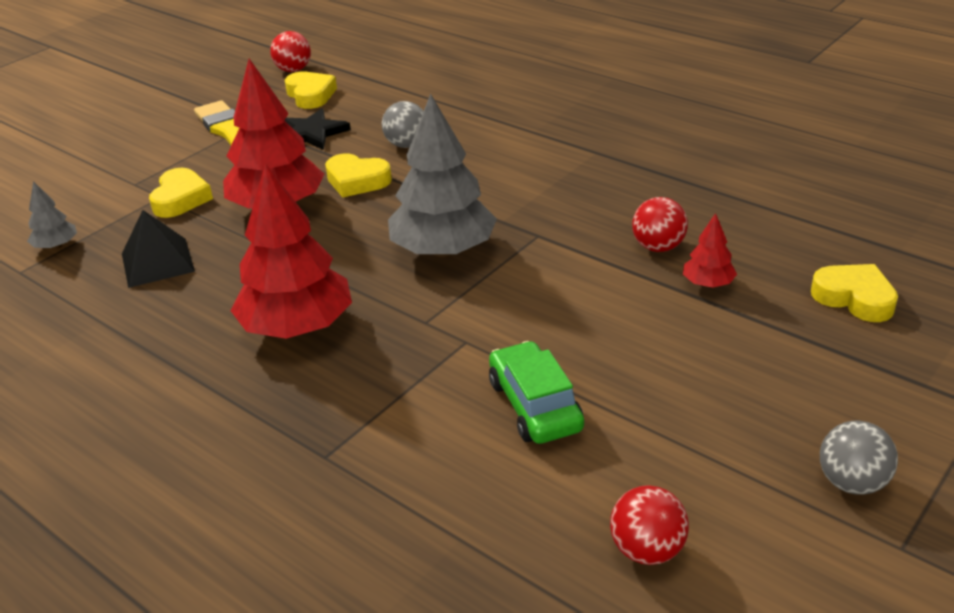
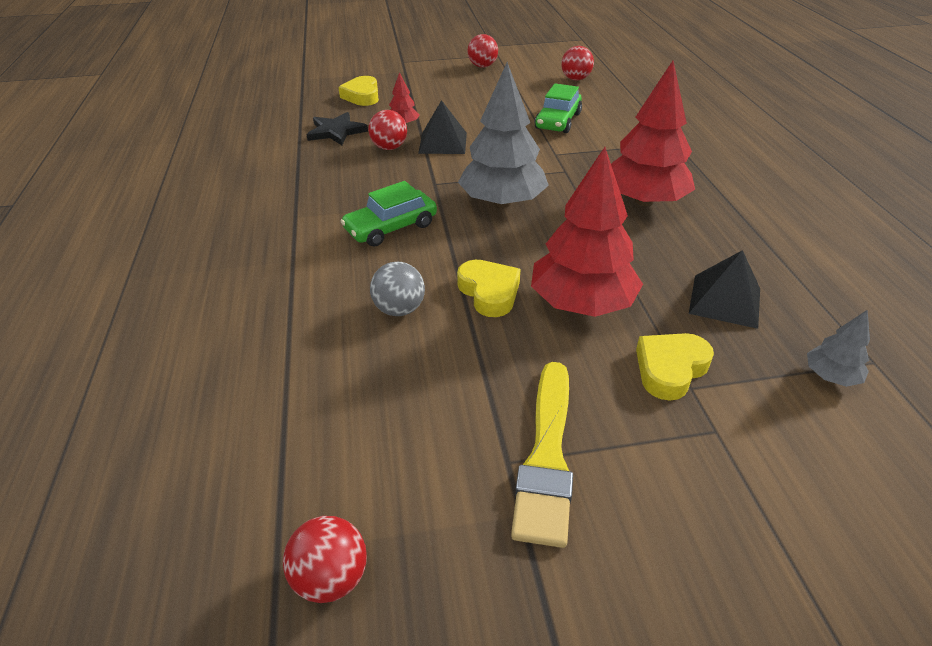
camera: 140 degrees left, 5 degrees up
(310, 95) = (384, 475): yellow heart -> none
(312, 133) = (460, 388): black star -> black star (336, 131)
(505, 182) = (391, 227): none -> green car
(616, 284) = (443, 143): none -> black pyramid
(852, 482) = (482, 66): grey ball -> red ball

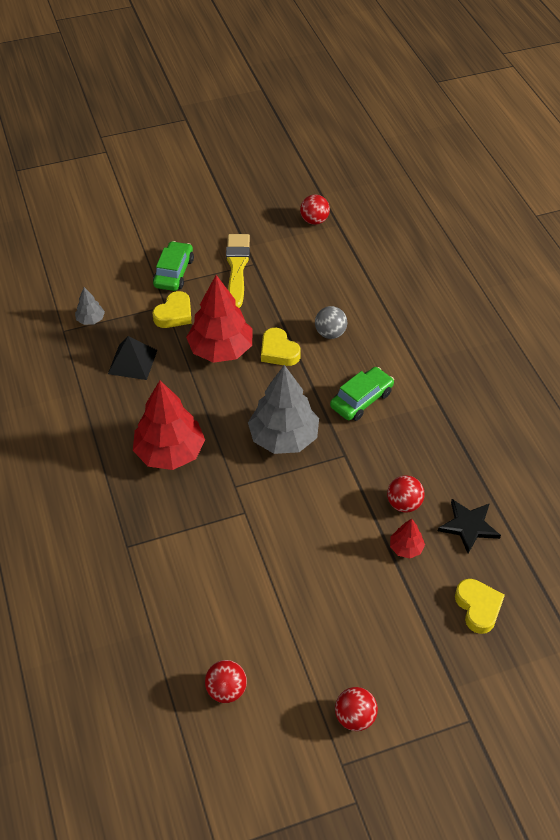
camera: 170 degrees right, 10 degrees up
(443, 143) = (355, 518): black pyramid -> none
(558, 121) = (245, 575): green car -> green car (174, 272)

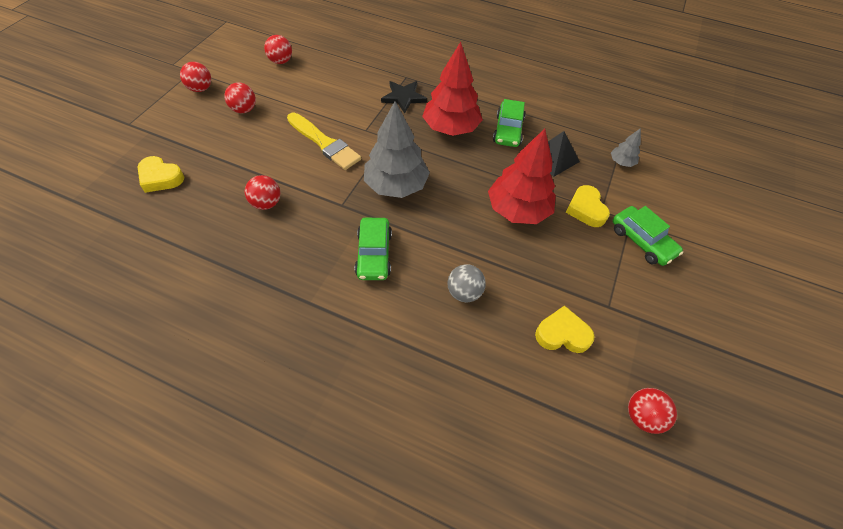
camera: 130 degrees right, 5 degrees up
(127, 411) = (508, 130): none -> green car
(237, 267) = (613, 289): yellow brush -> yellow brush (324, 143)
(278, 351) = (480, 242): yellow heart -> yellow heart (562, 334)
(334, 638) = (244, 110): none -> red ball
(406, 548) = (240, 178): red tree -> none
(469, 526) = (204, 222): black star -> black star (403, 97)

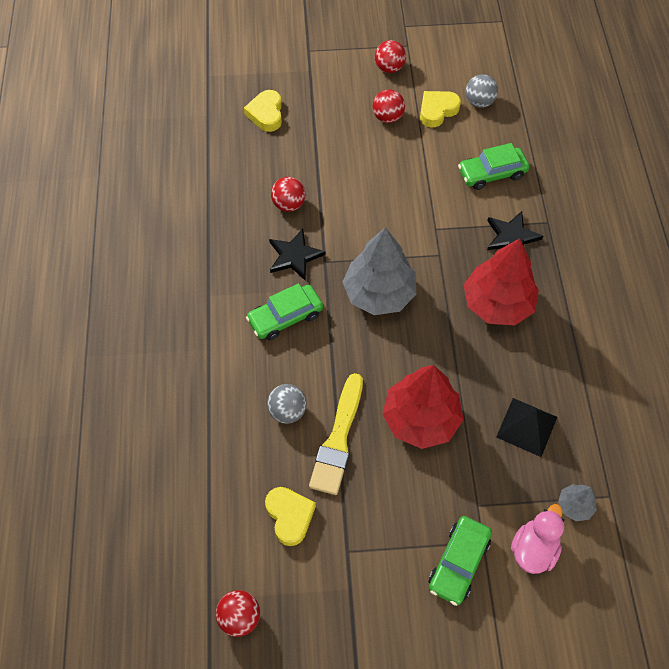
camera: 65 degrees right, 5 degrees up
(281, 61) = (479, 102): red ball -> grey ball
(320, 222) = (294, 256): none -> black star
(324, 143) = (391, 205): yellow brush -> yellow brush (338, 439)
(508, 130) = (537, 362): green car -> green car (492, 173)
(586, 209) = (468, 488): yellow heart -> yellow heart (437, 111)
(645, 196) = (533, 549): none -> pink duck

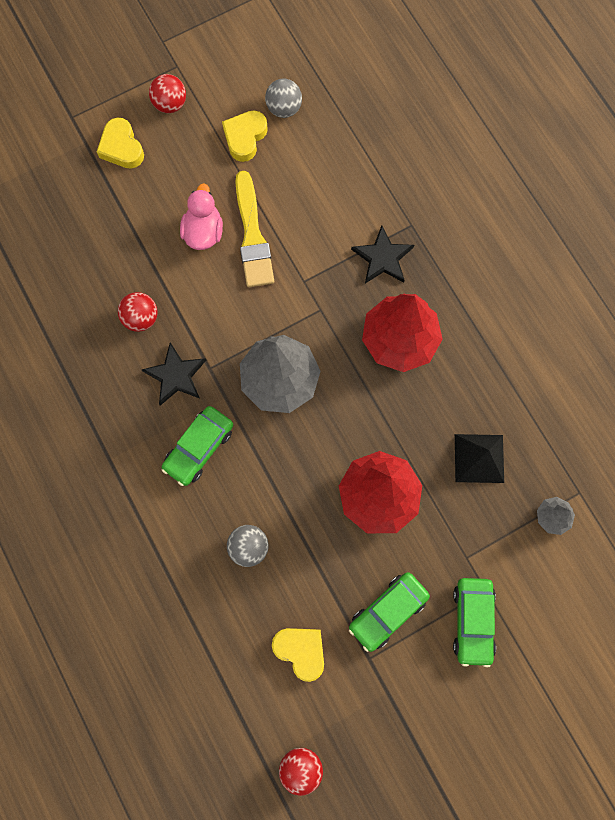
camera: 25 degrees left, 15 degrees up
(266, 114) = (64, 218): yellow heart -> yellow heart (121, 147)
(338, 439) = (310, 553): yellow brush -> yellow brush (252, 236)
(387, 117) = (196, 167): red ball -> none
(492, 173) = (333, 191): green car -> green car (388, 611)
(533, 549) = (532, 576): pink duck -> pink duck (203, 232)

